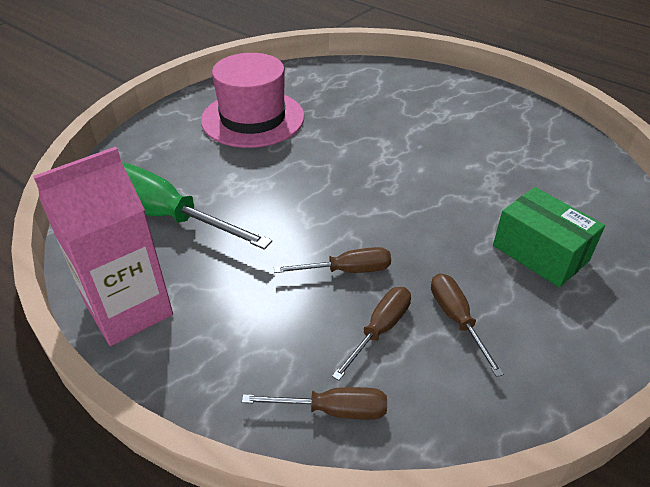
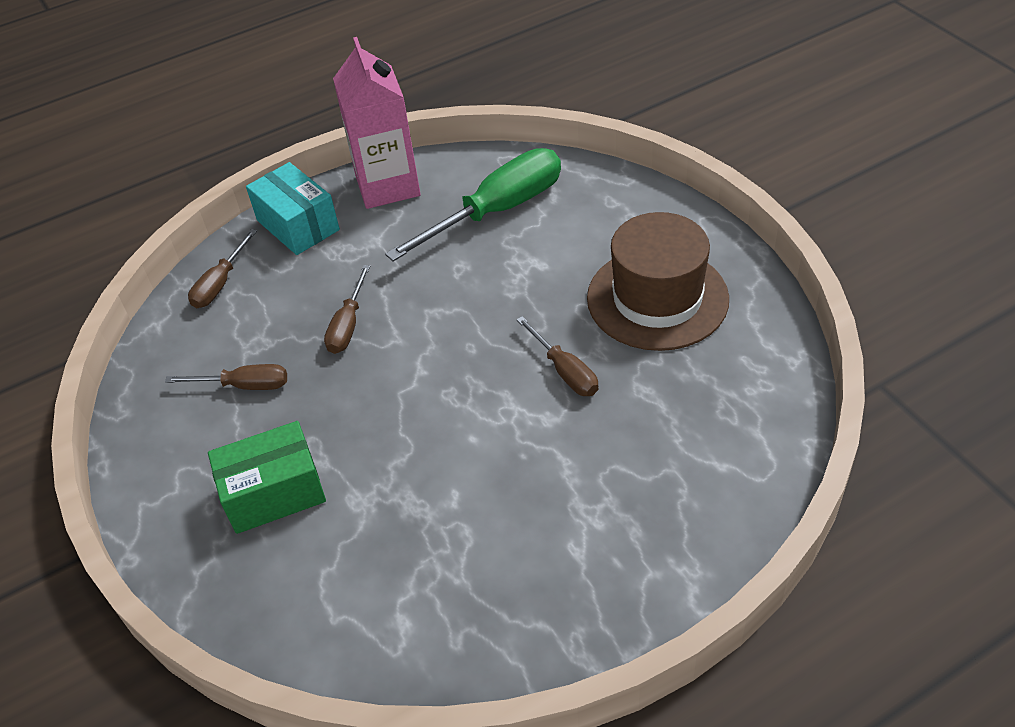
camera: 115 degrees right, 5 degrees up
(211, 371) = (298, 225): none -> turquoise box
(253, 118) = (657, 298): pink hat -> brown hat
(380, 329) = (269, 329): brown screwdriver -> brown screwdriver (565, 371)

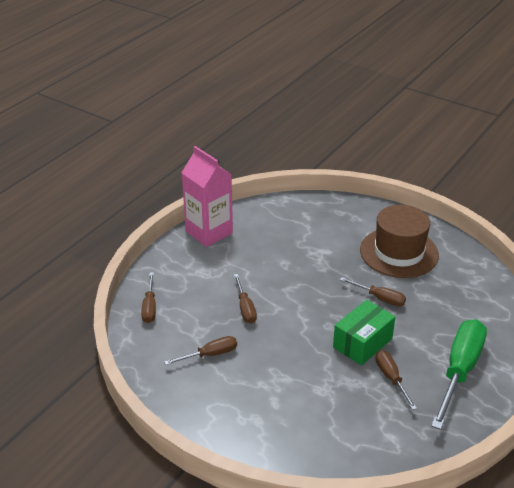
camera: 30 degrees left, 10 degrees down
(274, 493) = (273, 401): green box -> green box (362, 343)
(298, 225) = (172, 265): turquoise box -> none
(479, 519) = (391, 378): none -> brown screwdriver
(497, 211) = (282, 231): green screwdriver -> green screwdriver (459, 371)

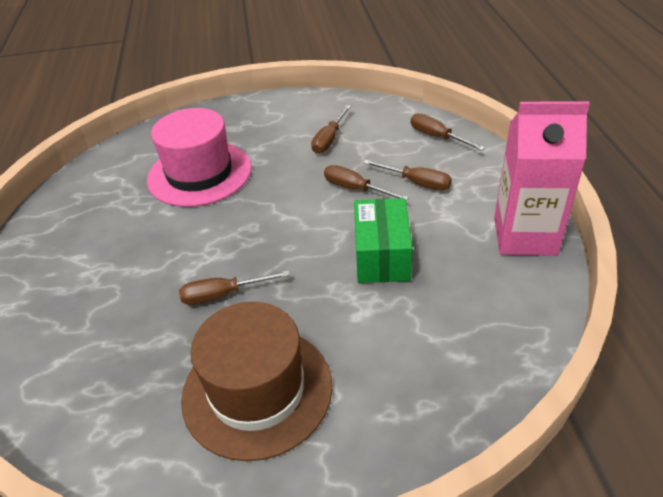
camera: 140 degrees right, 5 degrees up
(323, 390) = (199, 173): none -> pink hat
(362, 343) = (198, 232): green box -> green box (381, 256)
(391, 378) = (140, 219): brown screwdriver -> brown screwdriver (416, 182)
(459, 371) = (66, 270): green screwdriver -> none

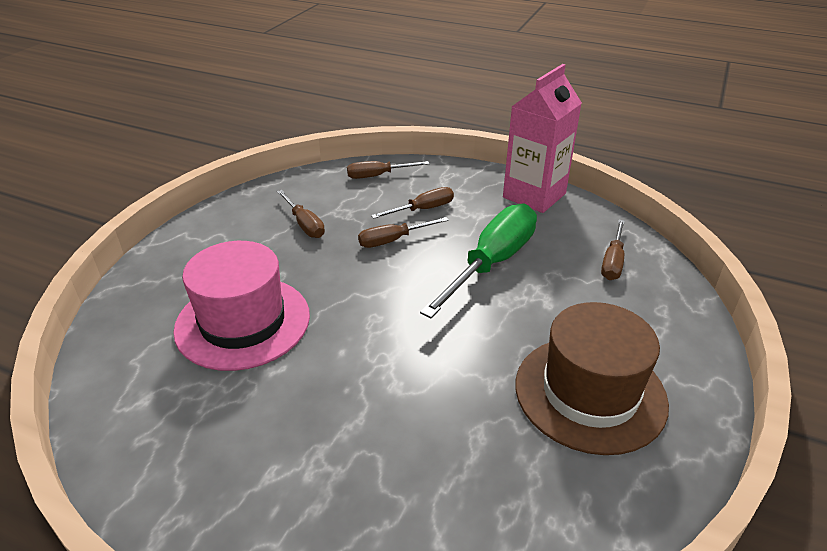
camera: 60 degrees left, 5 degrees down
(223, 295) = (452, 372): brown screwdriver -> brown screwdriver (612, 262)
(381, 256) = (491, 263): green box -> green screwdriver

